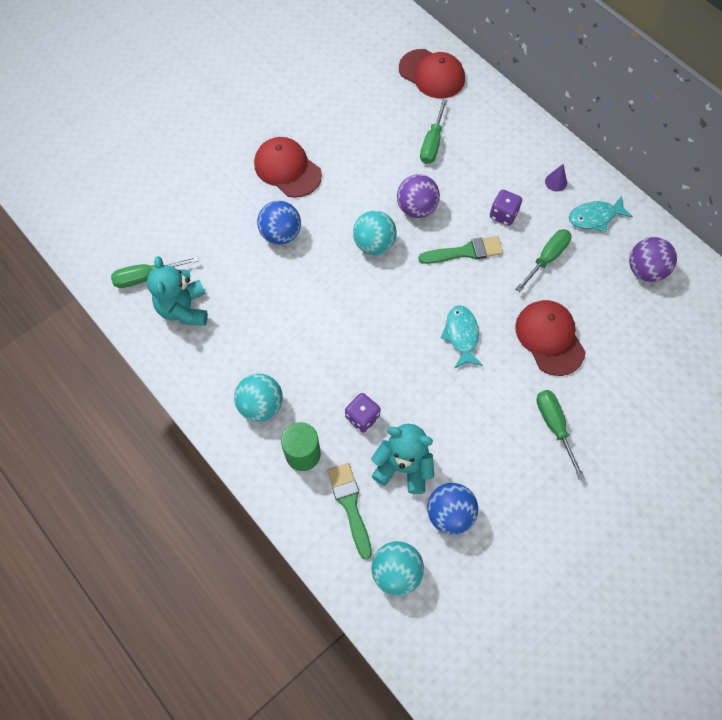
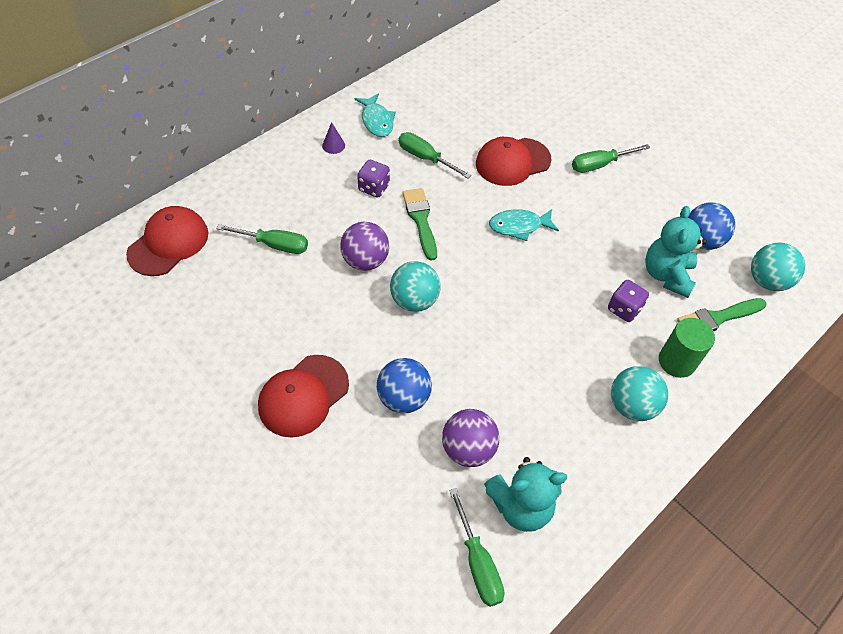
camera: 95 degrees left, 10 degrees down
(645, 270) = (434, 93): purple ball -> purple ball (468, 449)

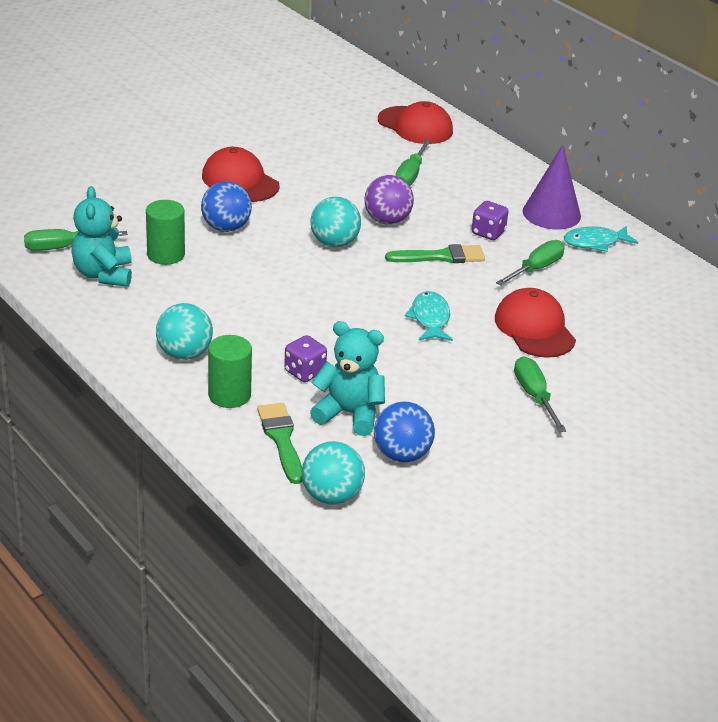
camera: 95 degrees right, 20 degrees down
(333, 145) = (551, 213): purple cone -> purple cone, size x2.27
(468, 449) = (166, 254): purple ball -> green cylinder

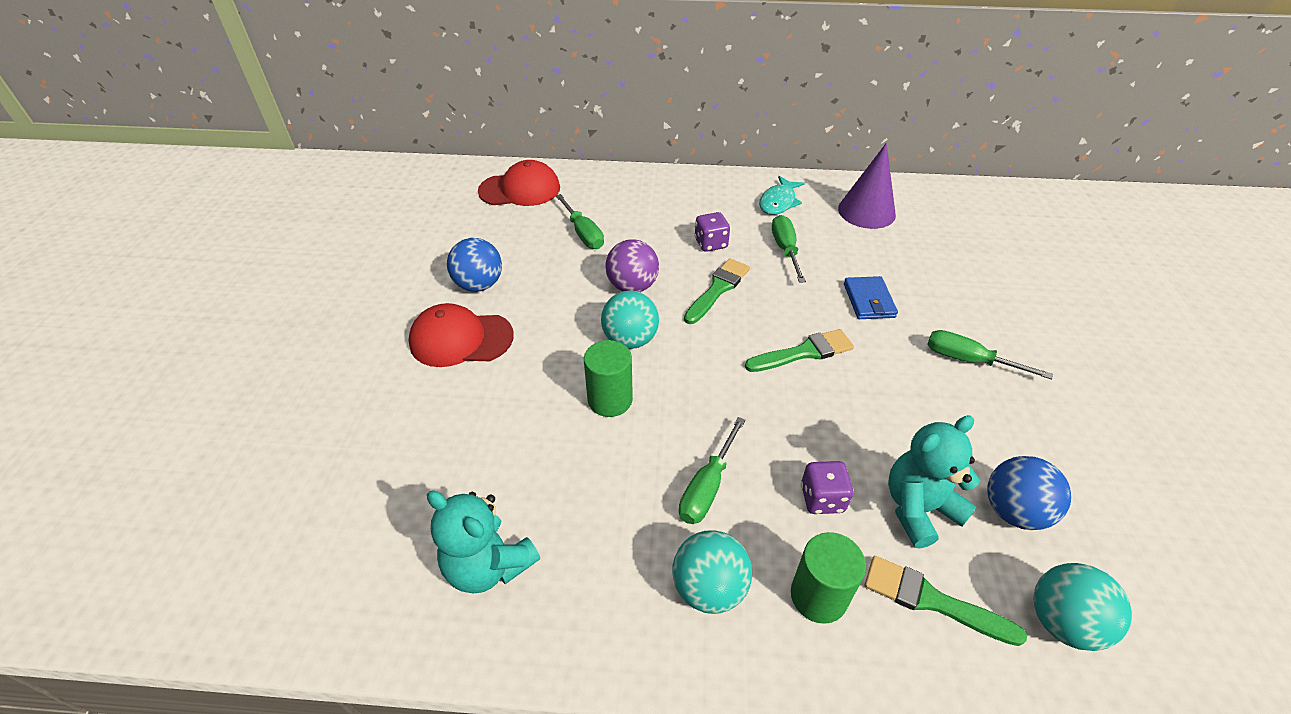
camera: 45 degrees left, 10 degrees up
(62, 247) = (393, 572): green screwdriver -> green screwdriver (707, 488)
(166, 254) = (513, 480): green cylinder -> green cylinder (610, 400)
(226, 228) = (522, 399): blue ball -> blue ball (479, 285)
(430, 318) = (804, 352): turquoise fish -> green brush
(534, 328) = (868, 300): red cap -> blue wallet
(551, 213) = (719, 198): purple cone -> purple cone (866, 211)

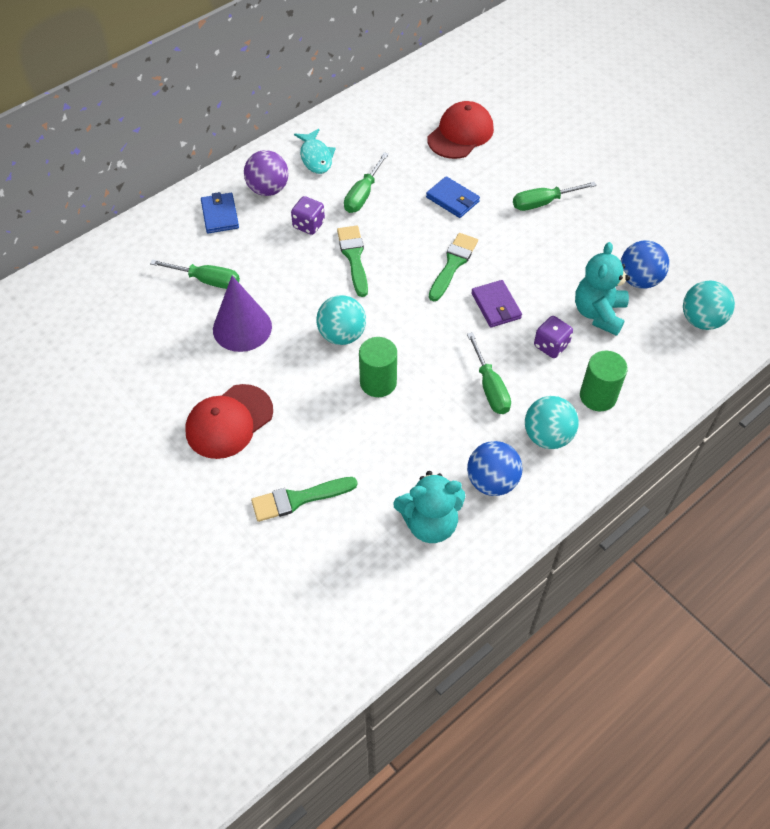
camera: 45 degrees left, 10 degrees up
(479, 285) = (185, 376): blue ball -> blue ball (492, 481)
(520, 189) = (103, 278): red cap -> red cap (460, 134)
(632, 286) = (296, 296): purple ball -> purple ball (268, 189)
(651, 198) = (220, 215): none -> blue wallet
(785, 249) = (362, 195): green screwdriver -> green screwdriver turned 105 degrees counterclockwise
(805, 417) = (496, 306): none -> purple wallet
(866, 211) = (382, 127): purple cone -> purple cone (242, 328)
(932, 600) = (645, 356): green brush -> green brush (298, 499)

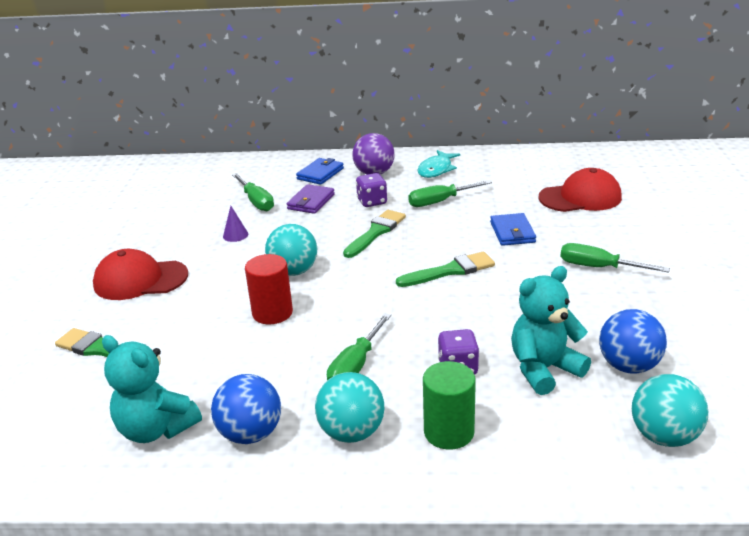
camera: 45 degrees right, 25 degrees down
(242, 328) = (235, 235): purple cone -> purple cone, size x0.44
(378, 382) = (272, 313): green cylinder -> red cylinder
(496, 306) = (447, 314): purple wallet -> purple wallet (311, 202)

